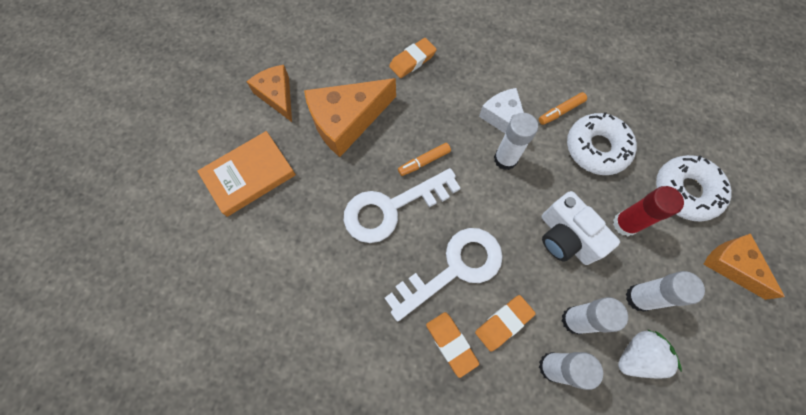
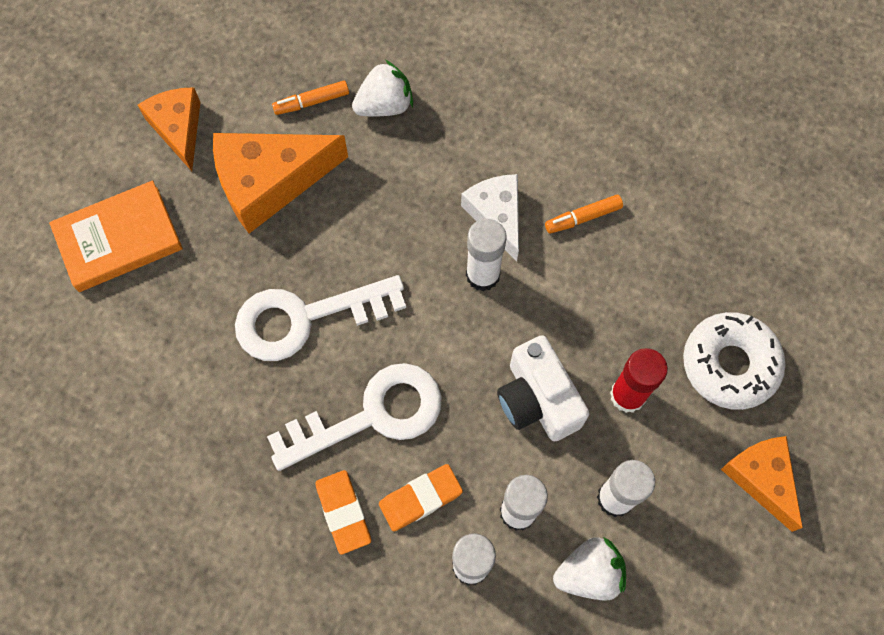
camera: 10 degrees right, 0 degrees up
(412, 60) = (385, 105): orange eraser -> white strawberry
(424, 162) = (366, 260): orange marker -> orange marker (312, 102)
(596, 148) = (619, 281): white donut -> none

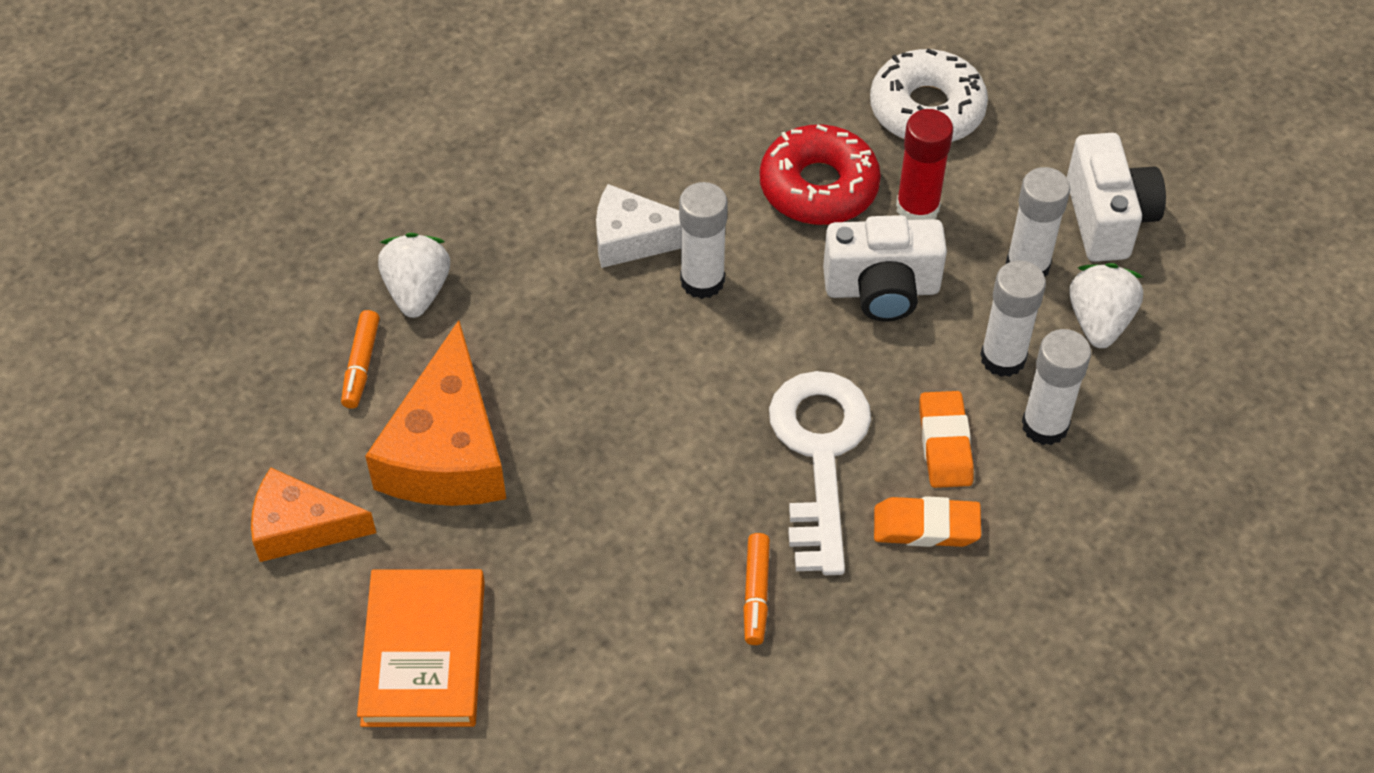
camera: 65 degrees left, 15 degrees down
(305, 318) = (658, 478): white key -> none
(583, 217) = (685, 162): orange marker -> orange marker (756, 593)
(609, 317) = (818, 187): none -> red donut
(696, 544) = (1108, 218): none -> white camera
(761, 478) = (1062, 137): orange cheese -> none

